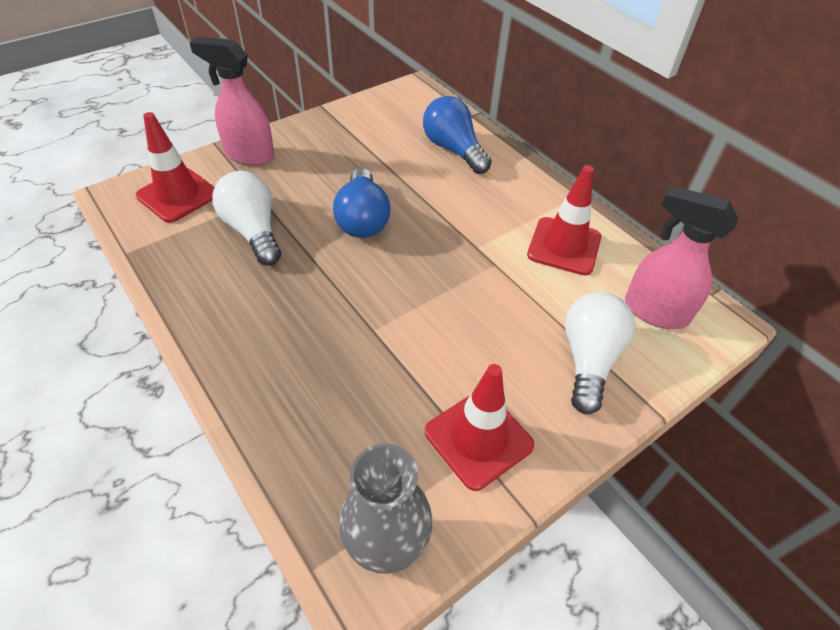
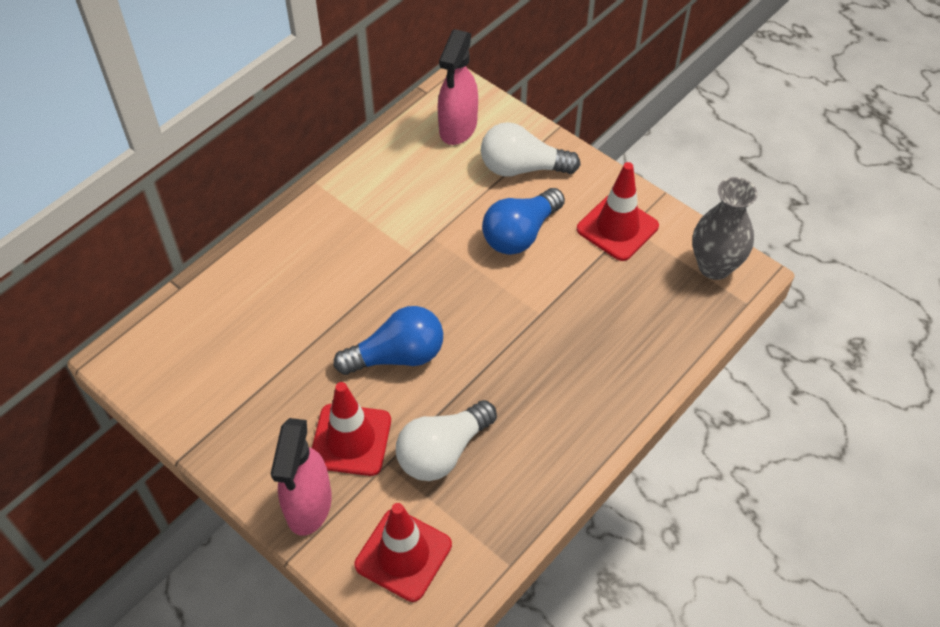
camera: 100 degrees left, 5 degrees up
(454, 150) = (256, 295): blue light bulb -> blue light bulb (520, 234)
(564, 246) = (394, 189): red traffic cone -> red traffic cone (351, 440)

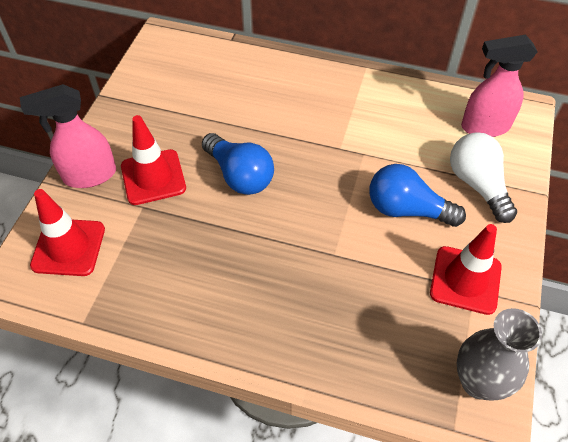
camera: 65 degrees right, 0 degrees up
(443, 451) = (167, 237): white light bulb -> none

